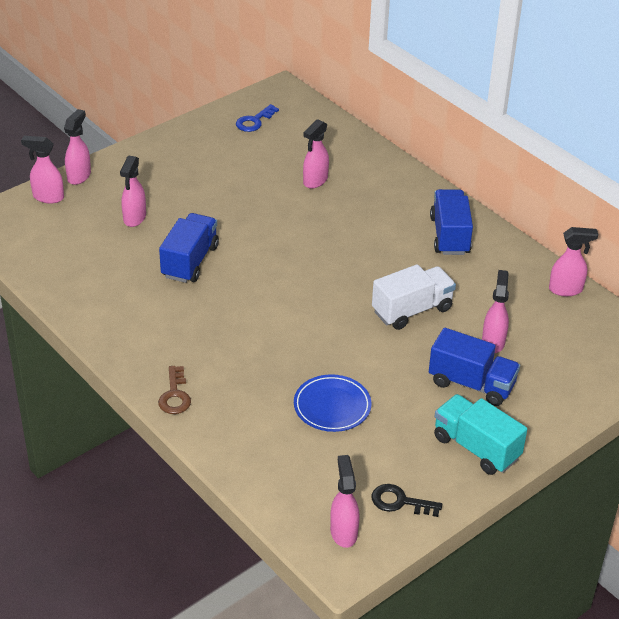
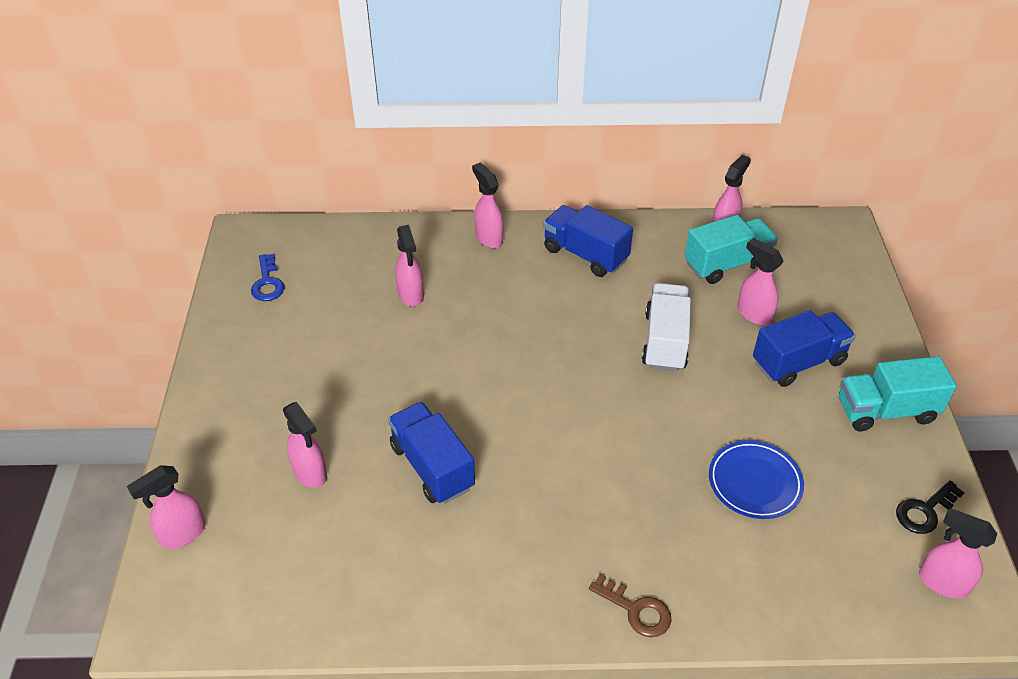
camera: 50 degrees left, 5 degrees up
(79, 176) = (180, 481): pink spray bottle -> pink spray bottle (488, 238)
(530, 307) = (727, 264): none -> turquoise truck

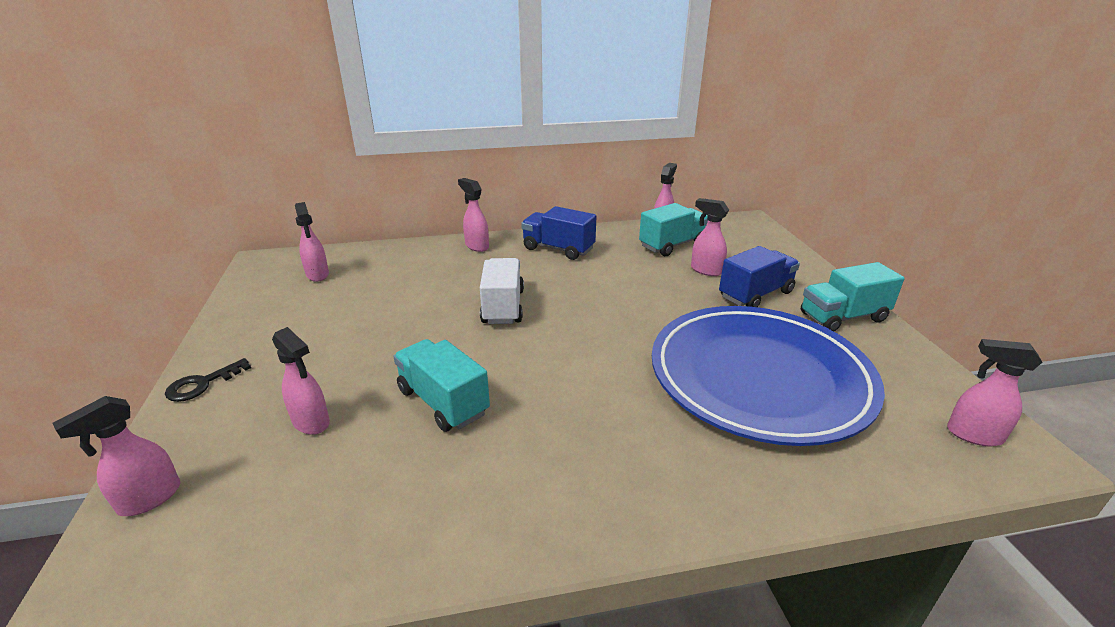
camera: 10 degrees left, 15 degrees down
(267, 283) = (279, 287): blue key -> none
(411, 295) = (413, 284): pink spray bottle -> pink spray bottle (317, 275)
(432, 466) = (443, 402): blue truck -> turquoise truck
(636, 610) = (688, 503): brown key -> none
(665, 341) = (640, 292): white truck -> white truck (503, 307)
(754, 482) = (759, 378): blue plate -> blue plate, size x2.40
(925, 511) = (920, 381): black key -> black key (202, 384)

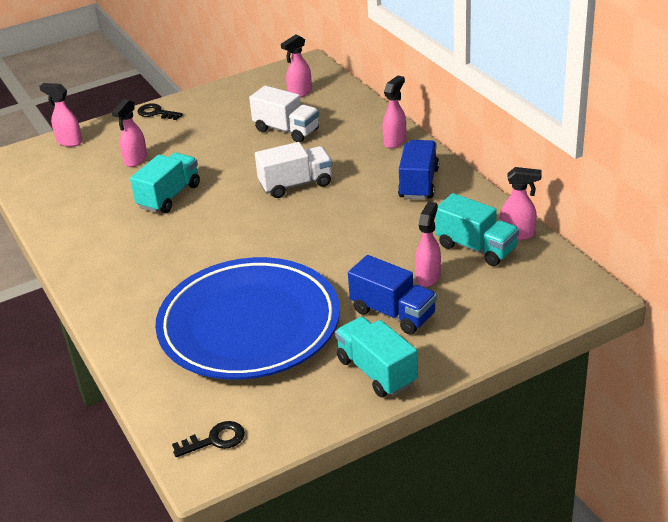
camera: 75 degrees right, 5 degrees up
(385, 294) = (286, 130): none -> white truck
(973, 435) = (215, 440): pink spray bottle -> black key

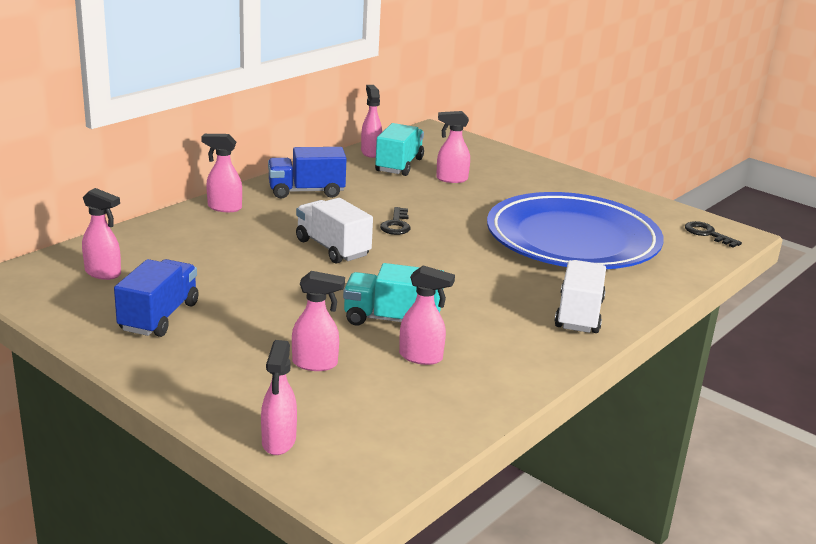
camera: 115 degrees left, 10 degrees down
(114, 201) = (421, 357): none -> pink spray bottle
(156, 113) = (169, 377): black key -> black key (396, 225)
(286, 130) = (209, 269): white truck -> white truck (579, 314)
(376, 371) = (579, 188): turquoise truck -> none
(393, 313) = (508, 188): blue truck -> blue truck (159, 317)

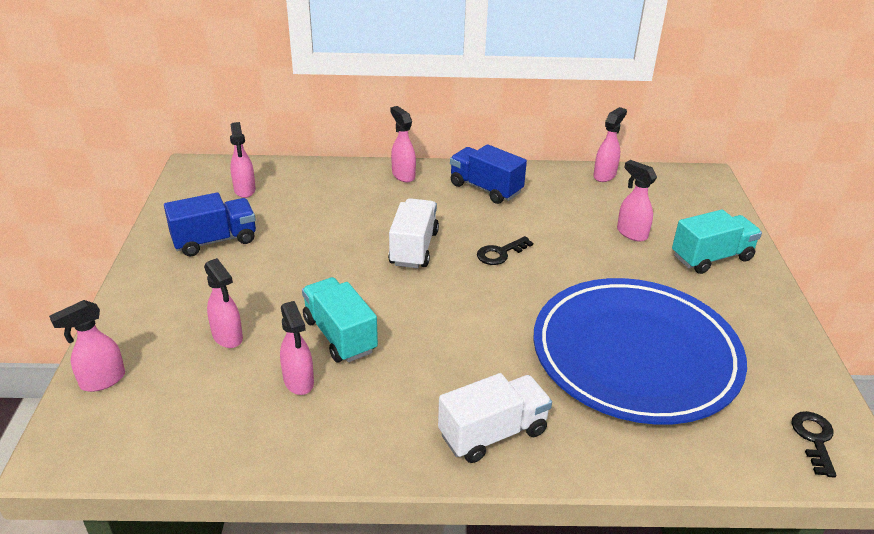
camera: 50 degrees right, 10 degrees up
(399, 165) = (608, 198): turquoise truck -> turquoise truck (711, 258)

